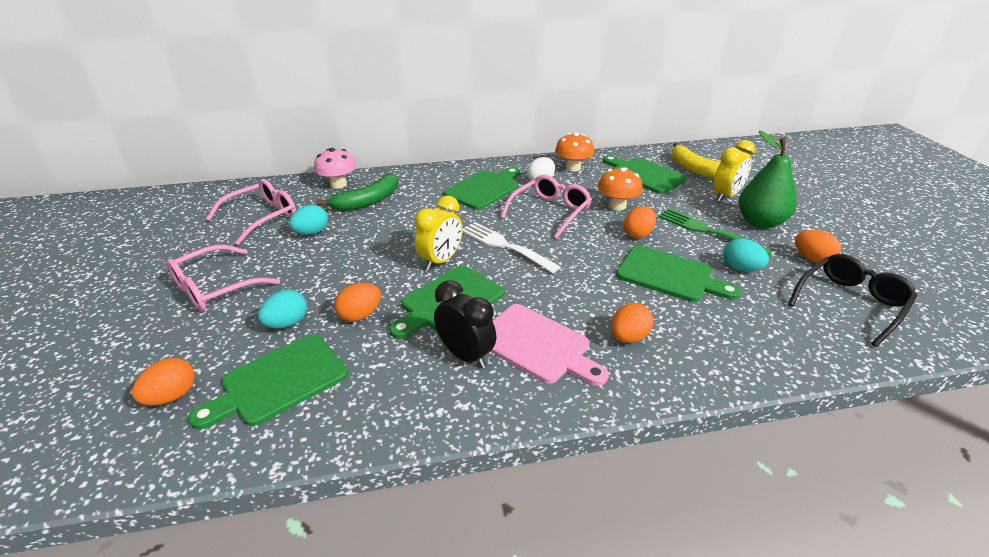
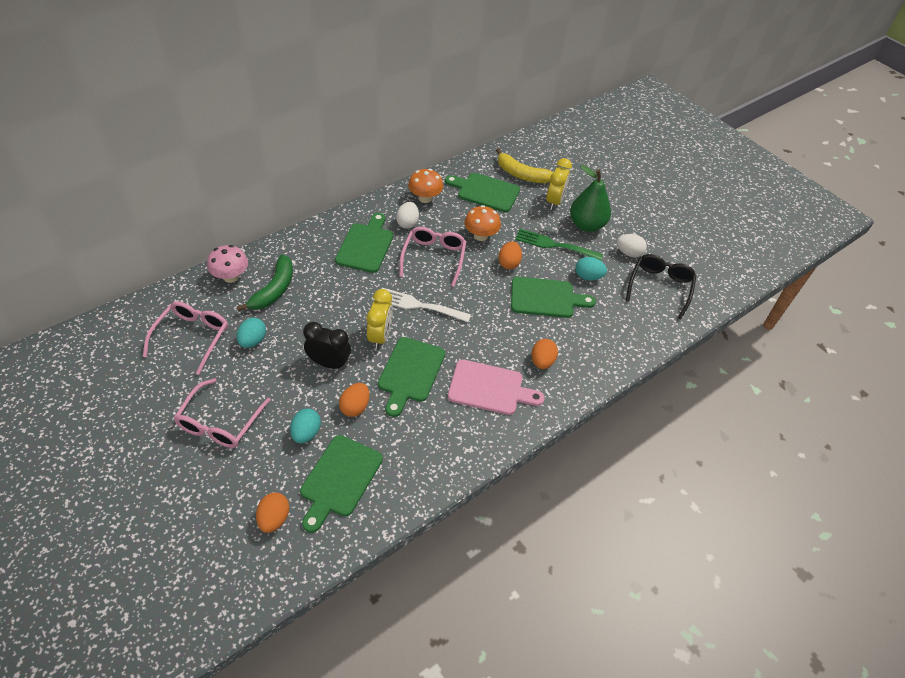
camera: 30 degrees left, 15 degrees up
(465, 355) = (449, 413): black clock -> black clock (329, 363)
(812, 259) = (628, 253): orange egg -> white egg

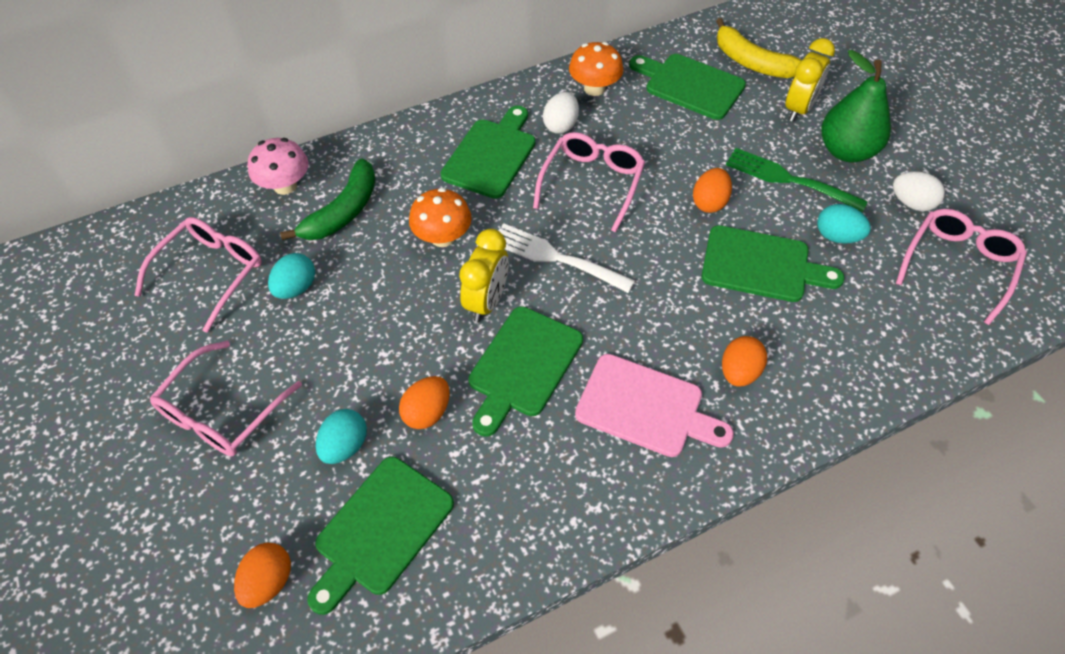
camera: 15 degrees right, 5 degrees up
(329, 363) = (401, 336): black clock -> none
(481, 236) = (671, 154): orange mushroom -> orange mushroom (442, 237)
(659, 287) = (958, 266): black glasses -> pink glasses

